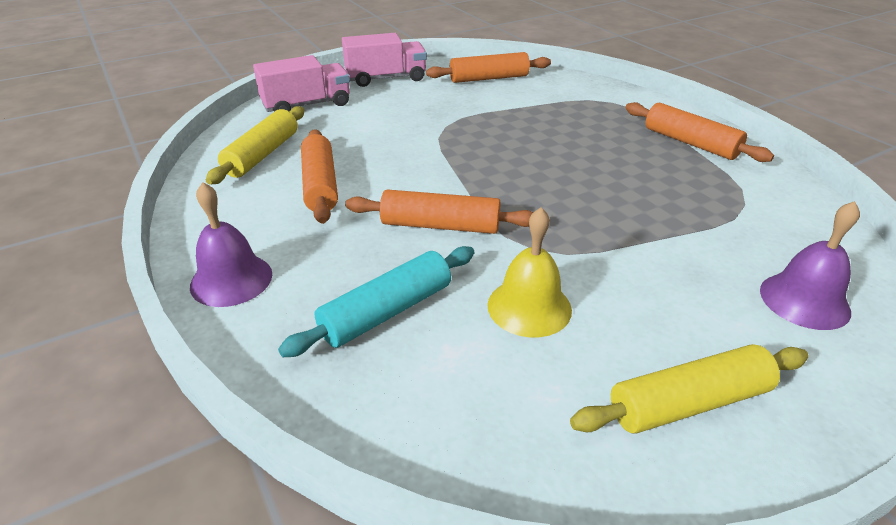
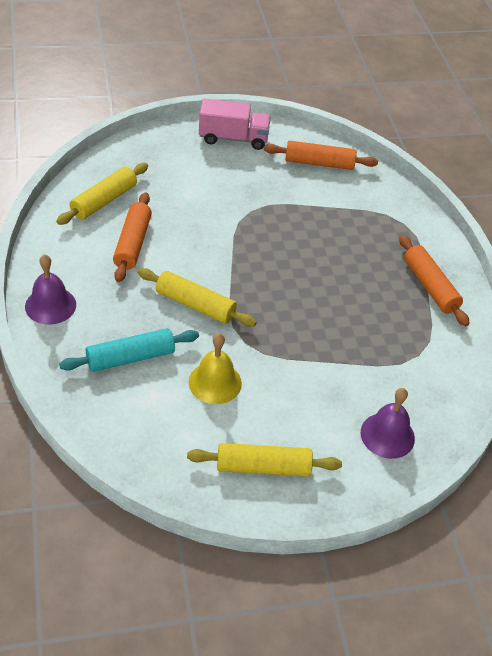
camera: 15 degrees right, 10 degrees up
(307, 105) = (156, 154): pink truck -> none
(440, 225) = (195, 305): orange rolling pin -> yellow rolling pin

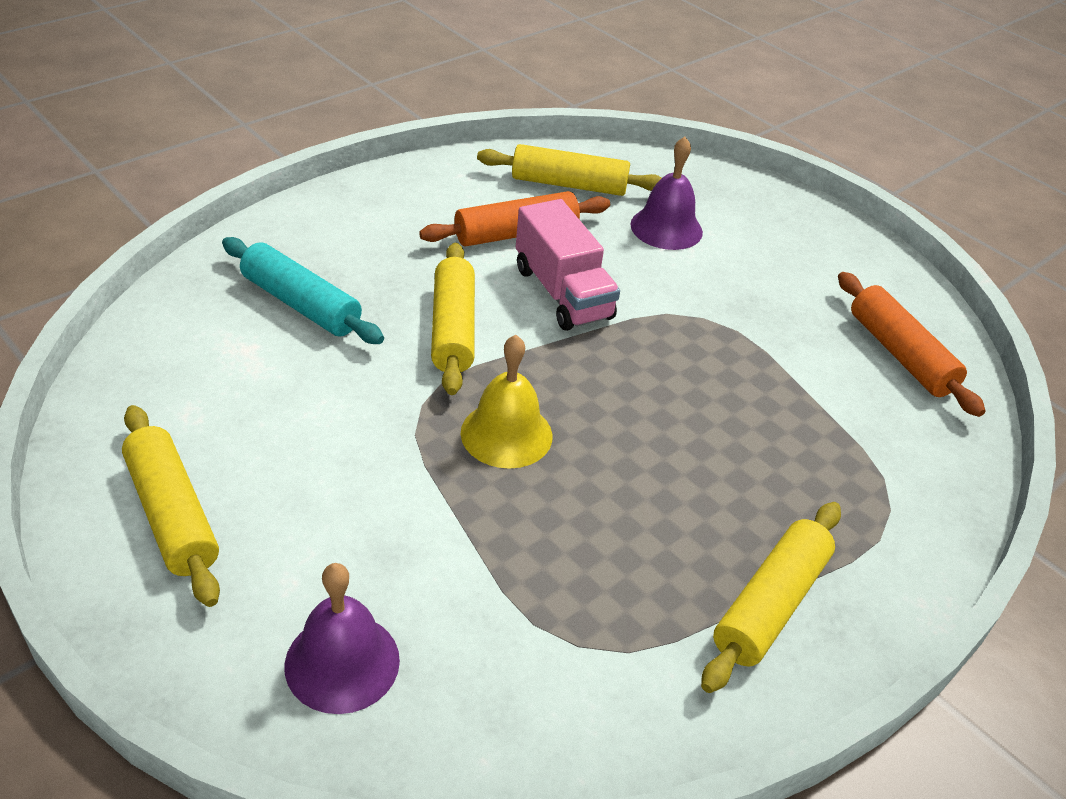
camera: 60 degrees right, 5 degrees down
(50, 305) = (341, 208): purple bell -> purple bell (666, 228)
(215, 382) = (314, 401): yellow bell -> yellow bell (506, 434)
(233, 138) = (833, 249): pink truck -> pink truck (562, 293)
(430, 287) = (770, 604): orange rolling pin -> yellow rolling pin

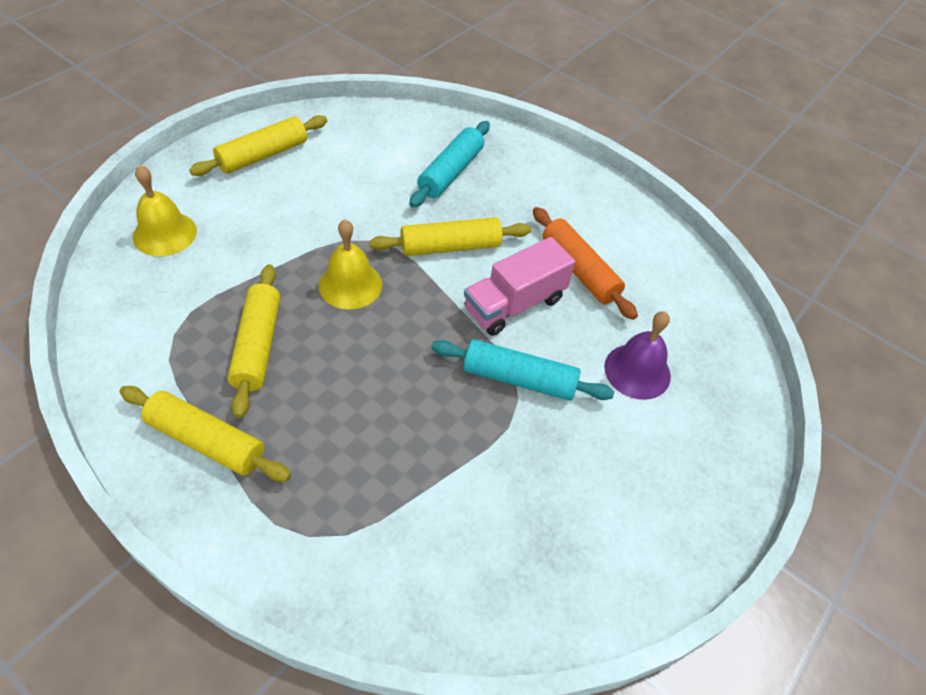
camera: 80 degrees right, 10 degrees up
(342, 662) = (165, 233): purple bell -> yellow bell
(569, 184) = (667, 298): yellow rolling pin -> yellow rolling pin (258, 345)
(674, 311) = (519, 378): none -> turquoise rolling pin
(900, 354) = (519, 567): orange rolling pin -> none

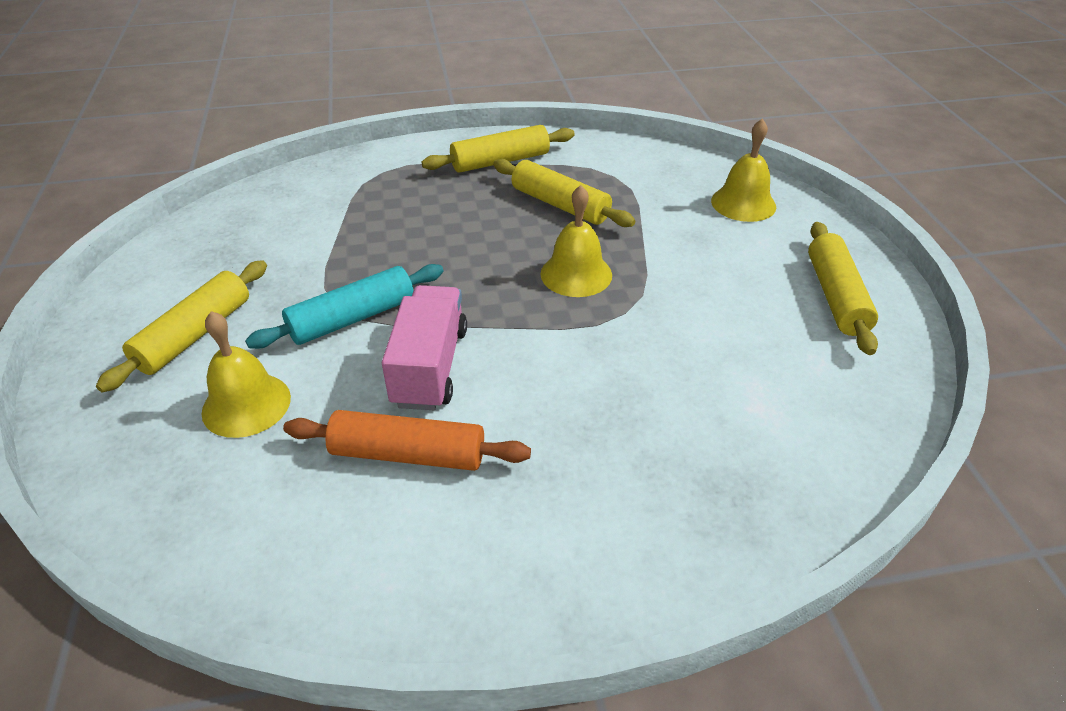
camera: 135 degrees right, 10 degrees down
(450, 247) = (558, 365): yellow rolling pin -> yellow rolling pin (194, 335)
(451, 172) = (691, 439): turquoise rolling pin -> none
(637, 371) = (246, 404): purple bell -> yellow bell

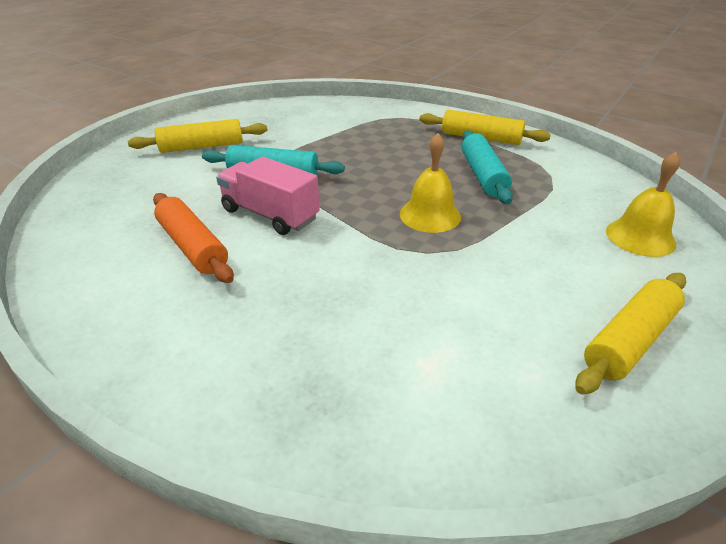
camera: 45 degrees right, 5 degrees down
(246, 404) = (172, 184): yellow bell -> none
(430, 367) = (270, 215): pink truck -> pink truck turned 105 degrees counterclockwise
(560, 205) = (482, 175): yellow rolling pin -> turquoise rolling pin

